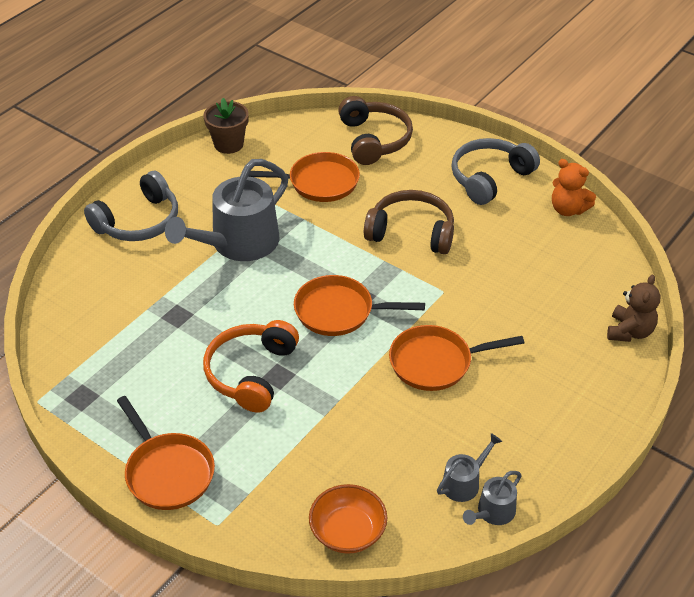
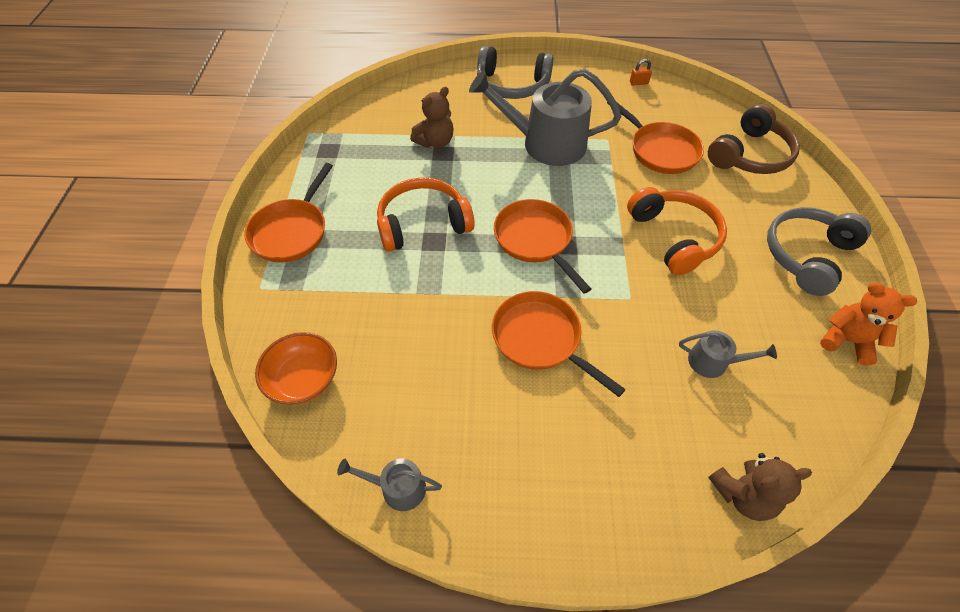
camera: 55 degrees right, 10 degrees up
(157, 313) = (435, 142): none -> brown teddy bear
(228, 144) = (638, 83): brown flower pot -> orange padlock
(411, 232) = (674, 237): brown headphones -> orange headphones
(464, 483) = (416, 441): grey watering can -> grey watering can (713, 362)
(490, 178) = (807, 255): grey headphones -> grey headphones turned 60 degrees counterclockwise
(568, 209) = (847, 341): orange teddy bear -> orange teddy bear turned 120 degrees clockwise

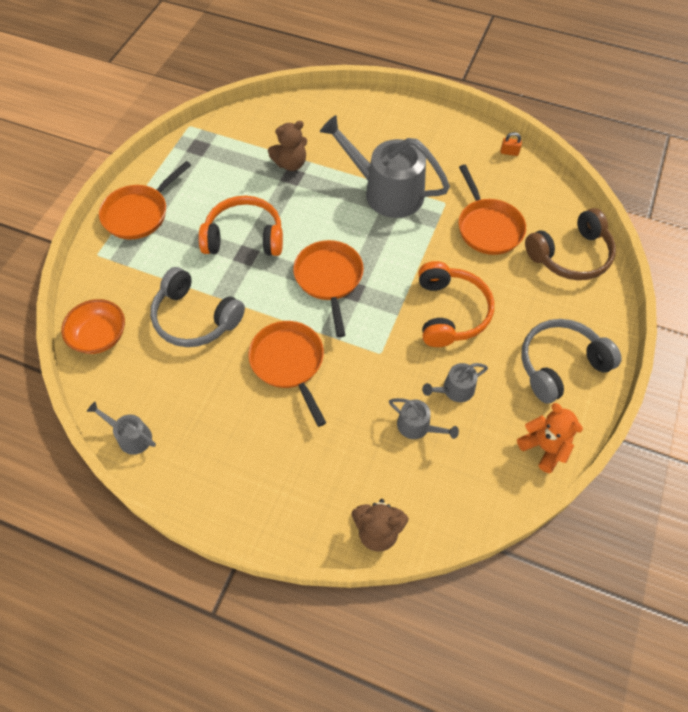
camera: 20 degrees right, 5 degrees up
(512, 85) = (387, 124): grey headphones -> grey headphones (195, 318)
(726, 311) = (455, 390): none -> grey watering can

